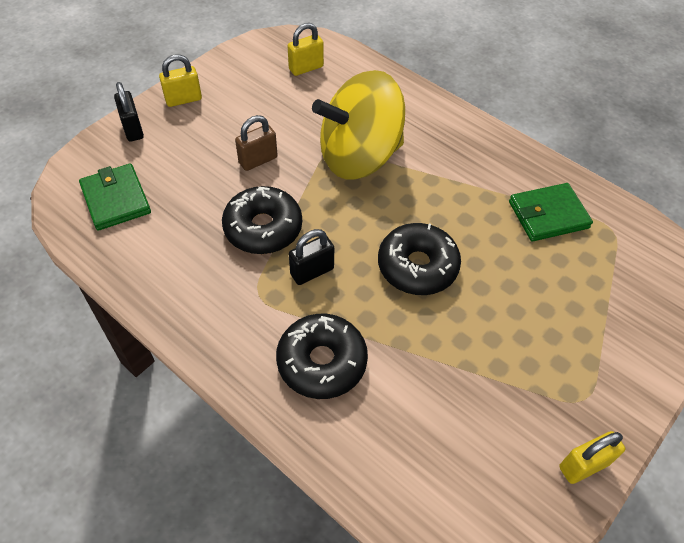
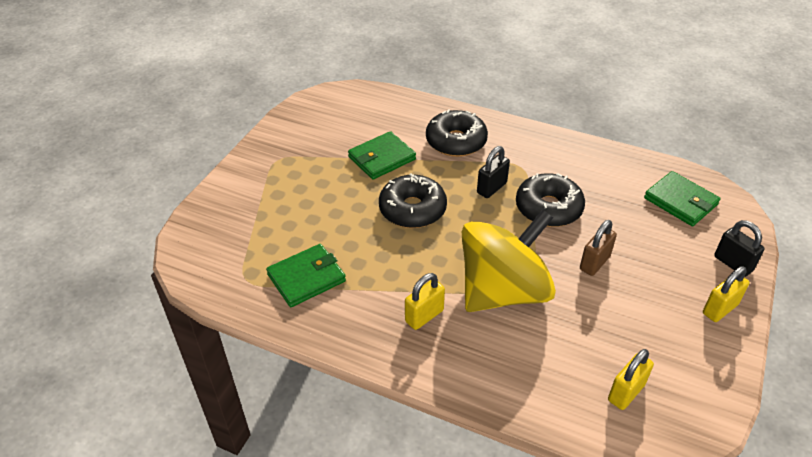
camera: 165 degrees right, 10 degrees down
(435, 359) = (381, 158): none -> green wallet
(583, 465) = (279, 130): yellow padlock -> yellow padlock (424, 316)

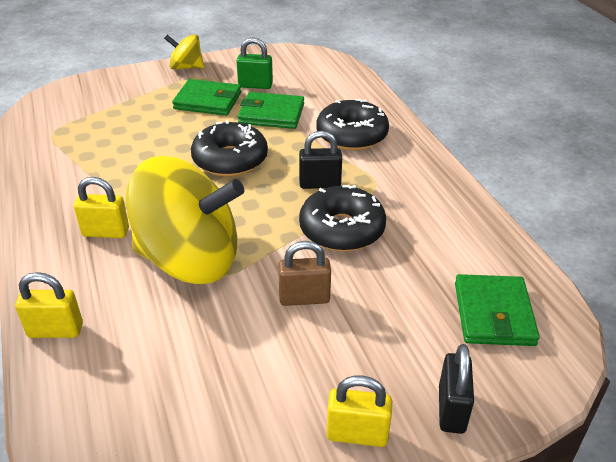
camera: 45 degrees right, 5 degrees down
(254, 159) = (186, 67): none -> yellow spinning top
(306, 278) = (84, 155): green wallet -> green wallet (208, 101)
(333, 143) = (255, 85): none -> green padlock
(626, 392) = (138, 415): yellow padlock -> yellow padlock (55, 330)

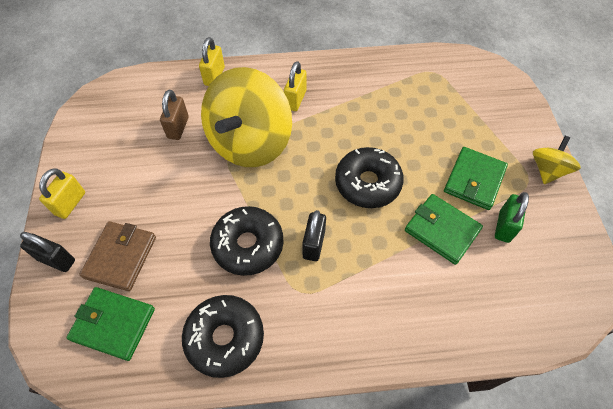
camera: 105 degrees right, 20 degrees up
(271, 114) = (442, 230): green wallet -> green wallet turned 75 degrees counterclockwise
(304, 298) = (185, 201): brown padlock -> brown padlock (178, 127)
(351, 135) = (388, 295): black donut -> black donut (225, 338)
(411, 337) = (120, 257): none -> brown wallet

